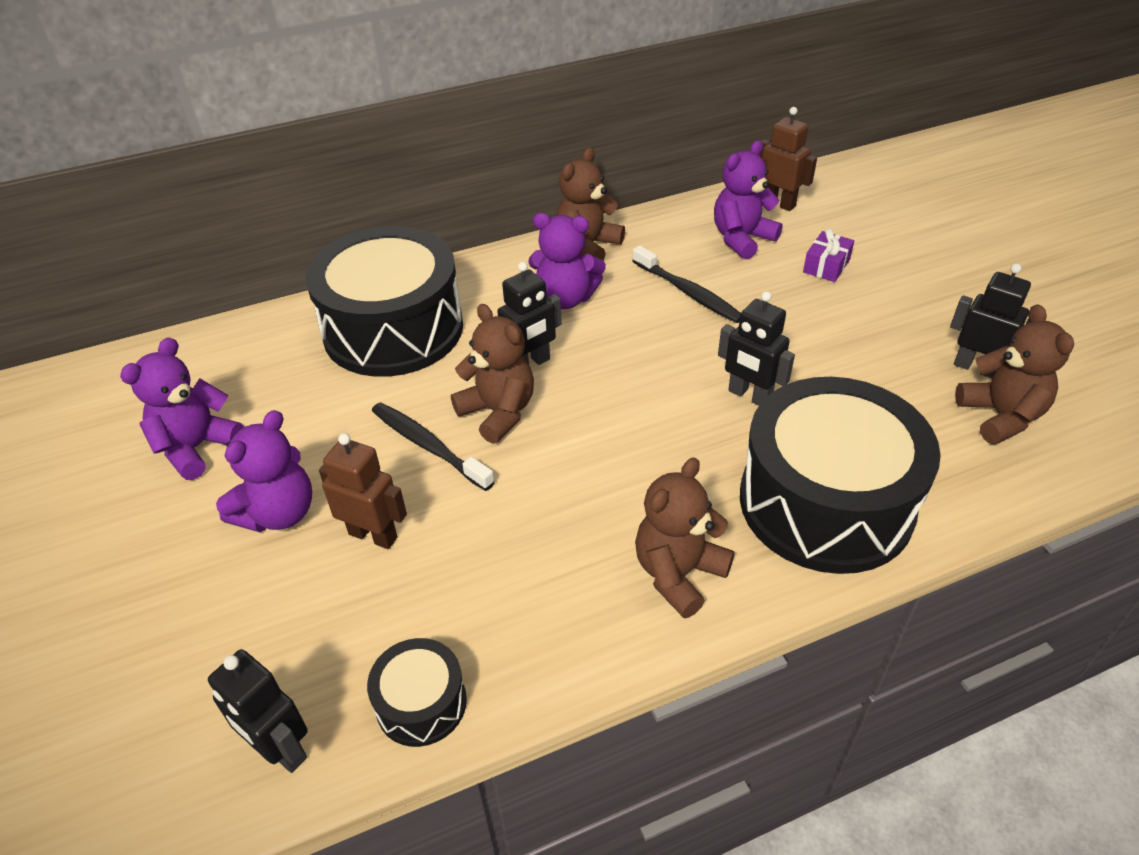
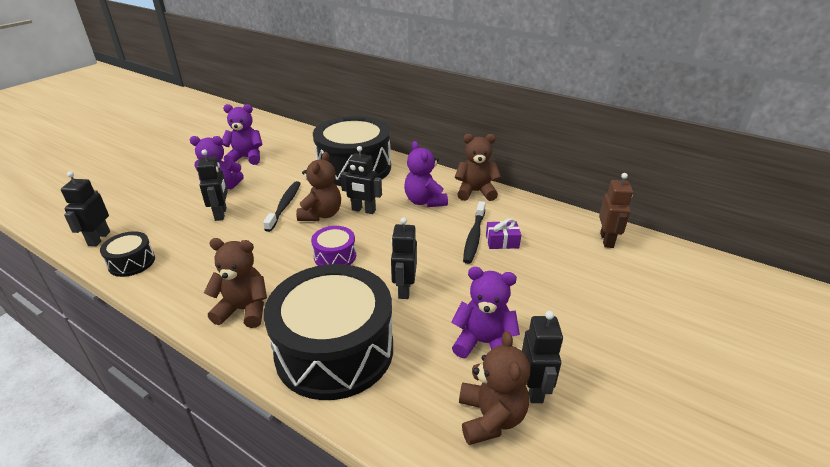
camera: 55 degrees right, 10 degrees down
(373, 535) = (221, 214): brown robot -> black robot
(623, 434) = (335, 256): none -> purple drum
(741, 239) = (549, 238): purple teddy bear -> purple teddy bear (483, 343)
(826, 266) = (565, 281): purple gift -> purple gift (502, 241)
(1000, 416) = (490, 418): brown teddy bear -> brown teddy bear turned 45 degrees counterclockwise

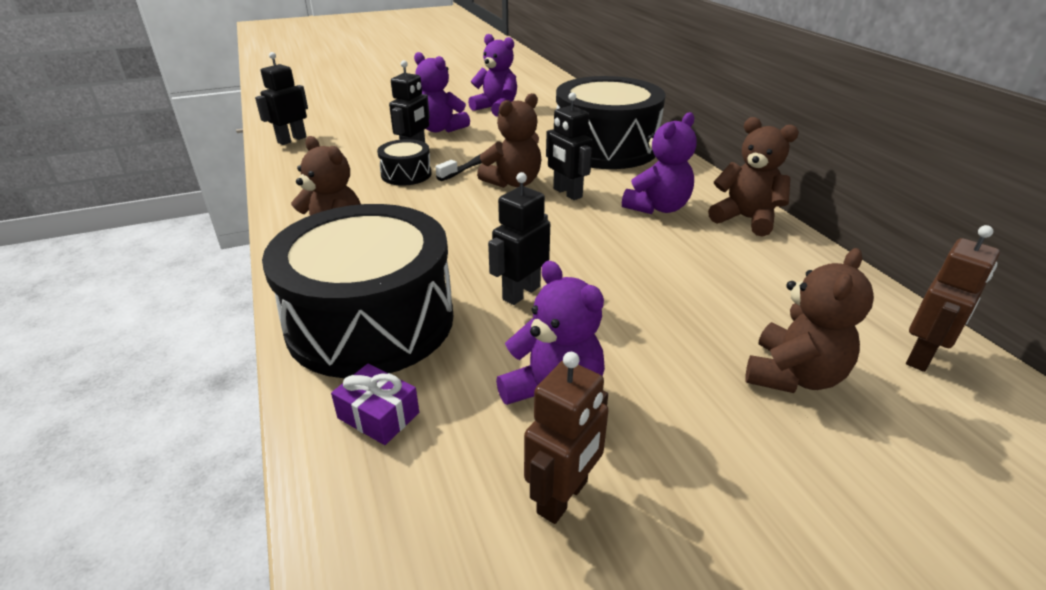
camera: 35 degrees right, 0 degrees up
(132, 262) = (293, 167): black drum -> black drum (406, 174)
(335, 256) = (481, 228): purple drum -> none
(424, 201) = (657, 207): purple teddy bear -> purple teddy bear turned 150 degrees counterclockwise
(474, 237) = (684, 270): black toothbrush -> none
(490, 418) = (459, 497): brown teddy bear -> brown teddy bear (793, 376)
(502, 241) = (722, 290): purple gift -> purple gift (378, 415)
(534, 388) = (563, 497): black robot -> brown robot

